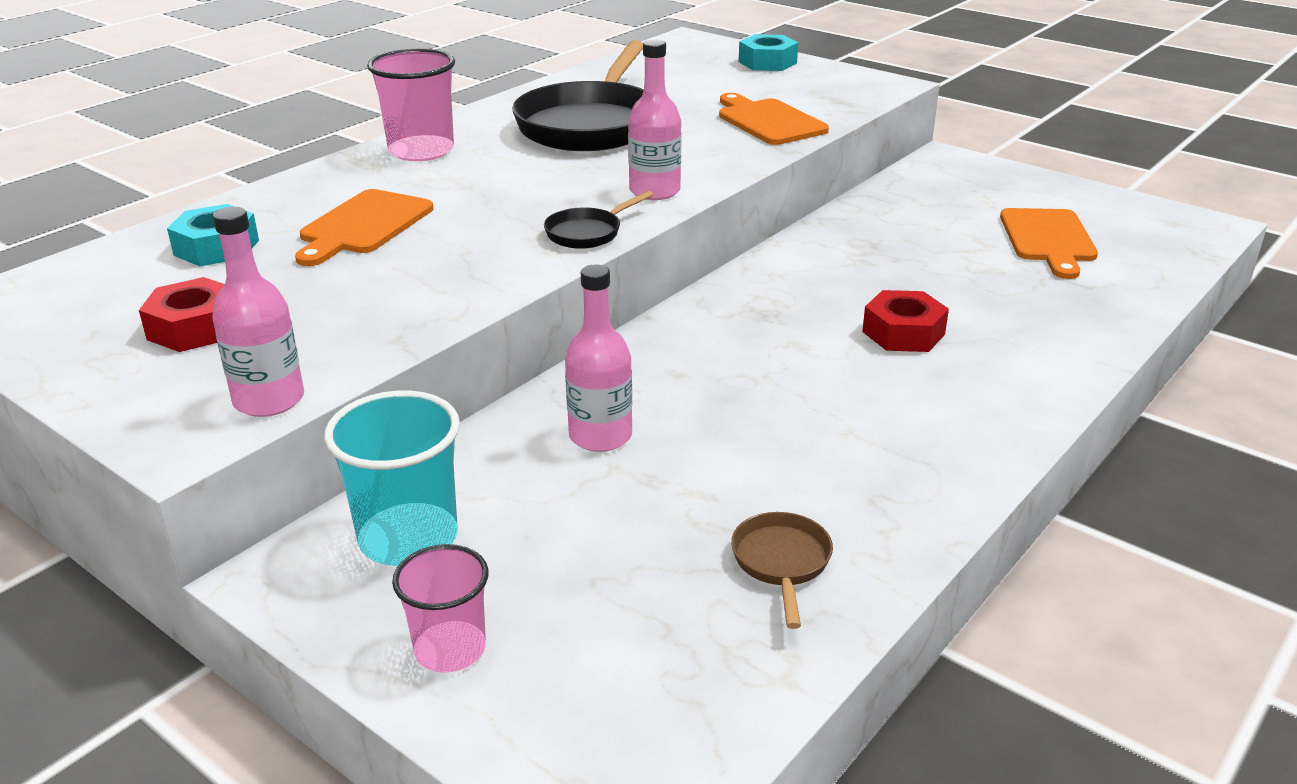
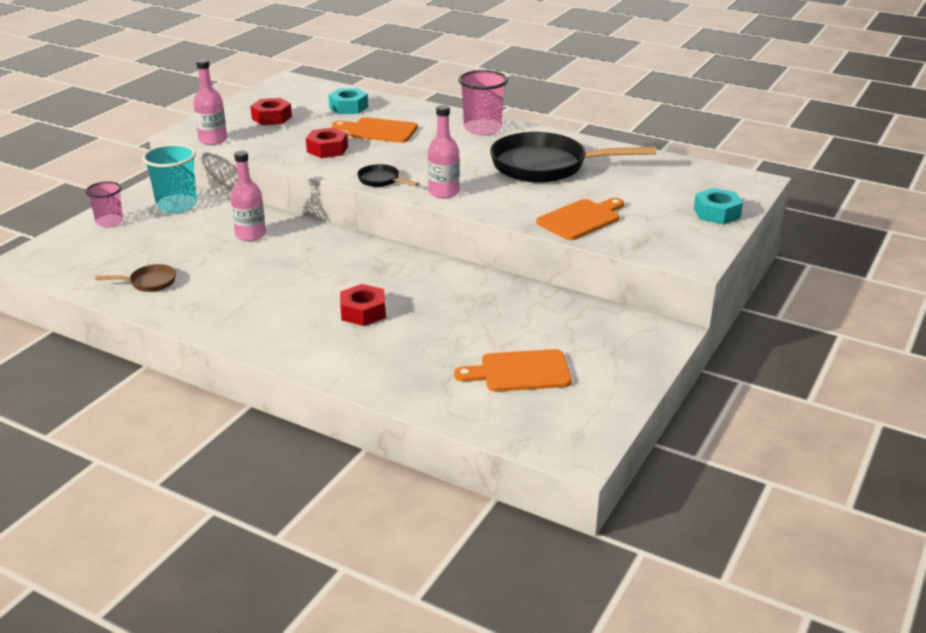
camera: 80 degrees right, 0 degrees up
(419, 273) = (327, 149): none -> red nut

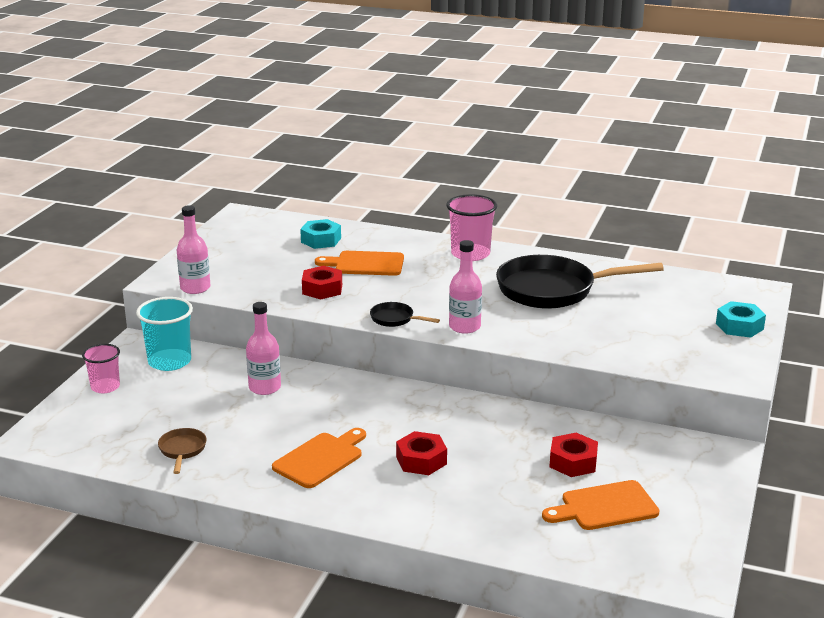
camera: 10 degrees left, 5 degrees down
(149, 282) = (182, 450): brown pan -> brown pan turned 75 degrees counterclockwise
(271, 118) = (245, 258): red nut -> red nut (573, 462)
(581, 219) = (614, 344): orange cutting board -> orange cutting board (321, 459)

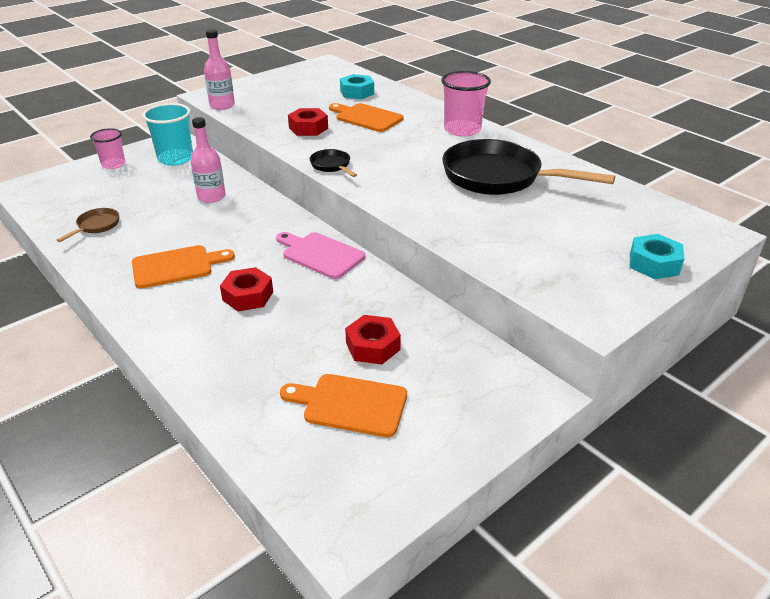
camera: 30 degrees right, 10 degrees up
(441, 406) = (320, 254): none -> pink cutting board
(464, 327) = (380, 188): pink bottle -> none

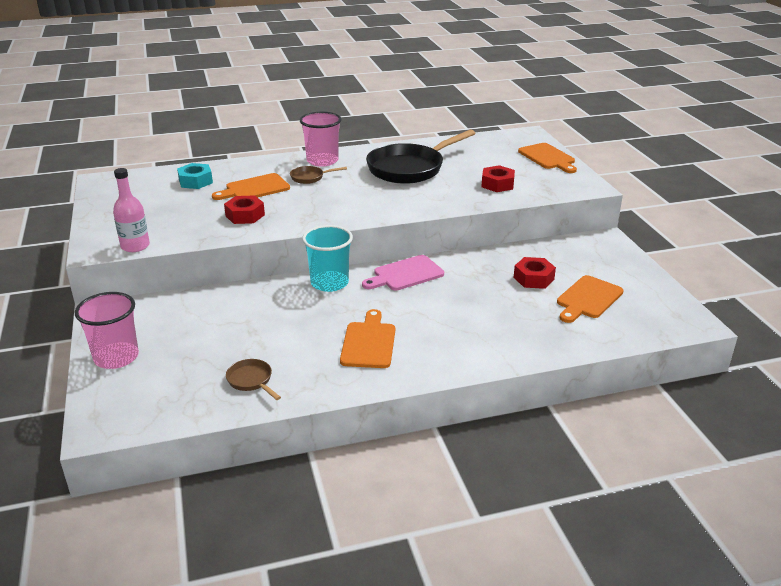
camera: 65 degrees left, 5 degrees down
(113, 164) = (116, 357): pink cup -> pink cup, size x1.55
(175, 159) = (151, 316): turquoise cup -> turquoise cup (329, 283)
(211, 196) = (258, 308): pink bottle -> none
(248, 296) = (439, 315): red nut -> red nut (497, 184)
(332, 166) = (329, 219): black pan -> none
(416, 134) = (310, 177): none -> brown pan
(654, 264) = (548, 158): turquoise nut -> orange cutting board

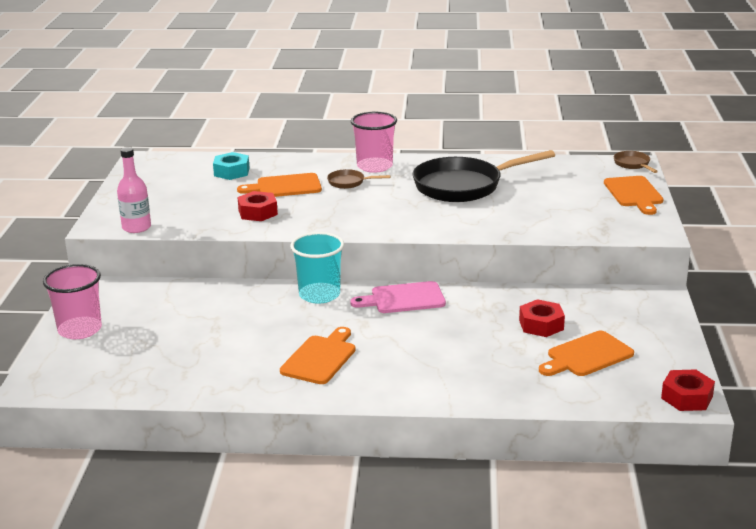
camera: 20 degrees right, 5 degrees down
(251, 381) = (187, 372): brown pan -> brown pan (633, 164)
(497, 184) = (549, 216): red nut -> red nut (686, 397)

